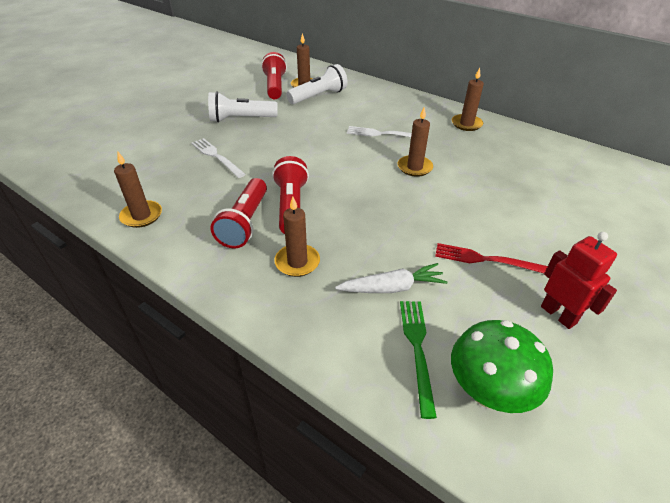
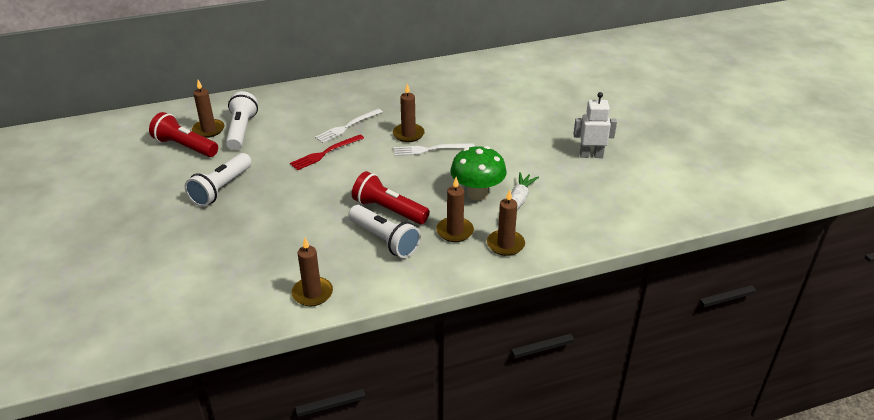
camera: 55 degrees left, 5 degrees down
(216, 157) = (270, 224): white fork -> white fork (430, 149)
(245, 223) = (385, 240): red flashlight -> white flashlight
(417, 349) = (571, 215): green fork -> none
(466, 124) = (383, 84): brown candle -> brown candle (505, 244)
(487, 260) = (529, 155): red fork -> red fork (325, 153)
(488, 392) = (617, 206): green mushroom -> green mushroom (477, 194)
(558, 315) = (591, 155): red robot -> white robot

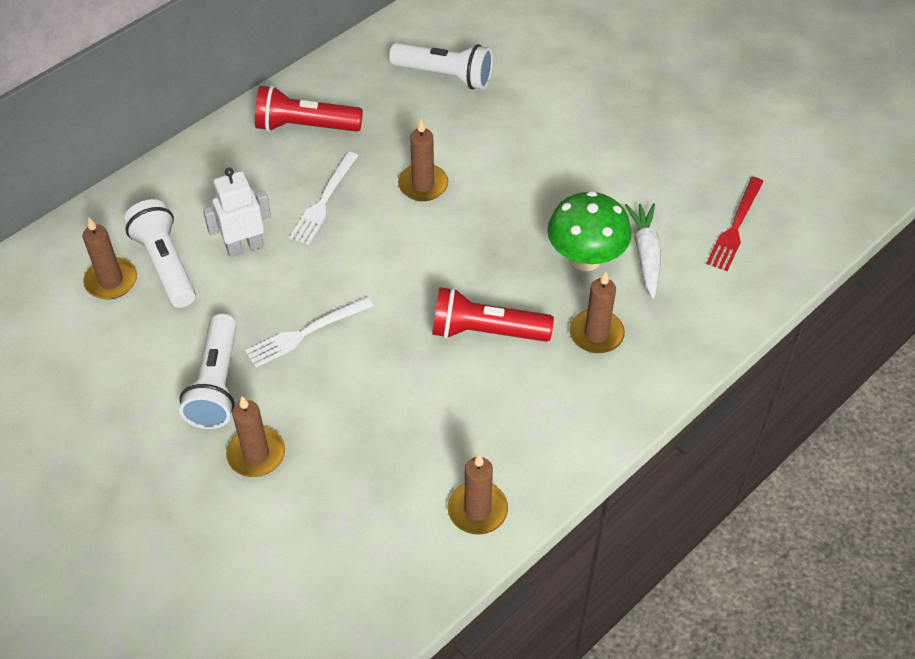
camera: 25 degrees left, 15 degrees up
(185, 146) = (98, 326): red flashlight -> red flashlight (304, 126)
(325, 153) = (326, 262): red fork -> red fork (735, 226)
(385, 240) = (514, 384): white flashlight -> white flashlight (445, 76)
(430, 149) = (473, 202): white fork -> white fork (306, 333)
(505, 244) = (673, 330): brown candle -> brown candle (256, 454)
(591, 155) = (692, 138): white robot -> white robot (244, 247)

